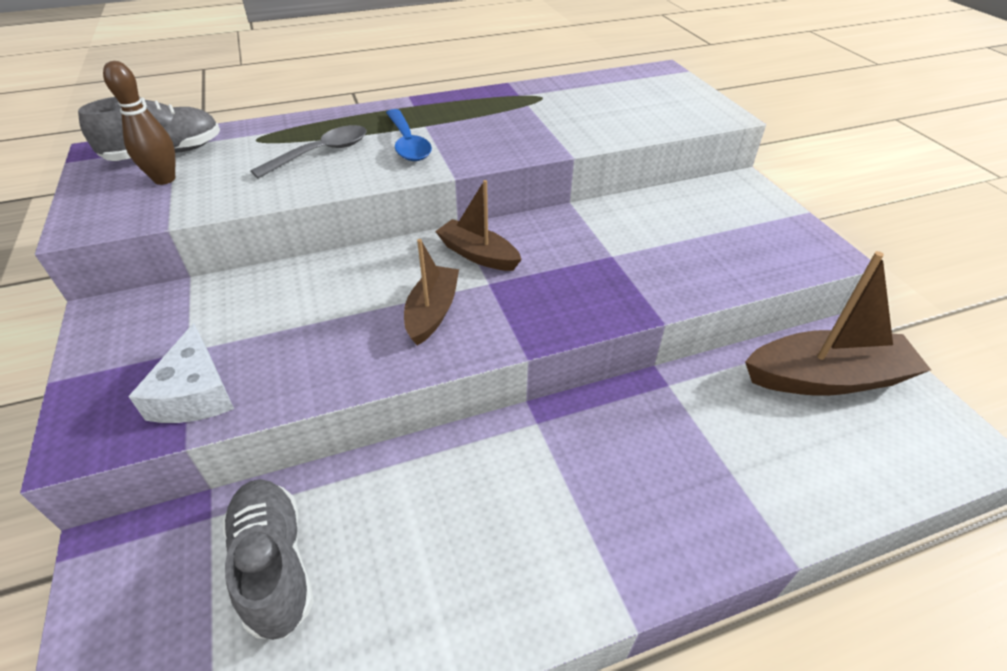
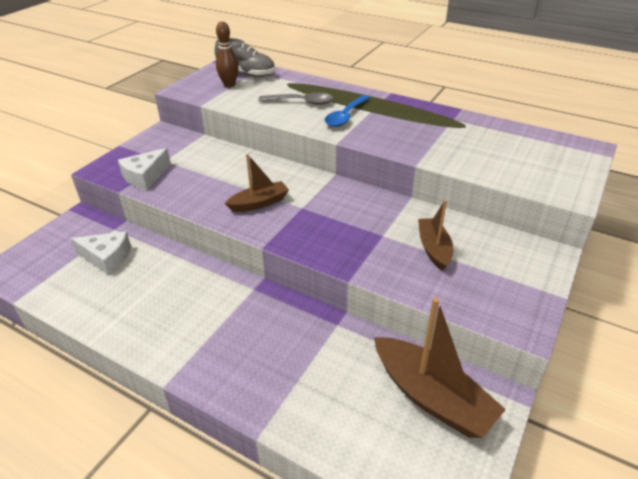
camera: 50 degrees right, 5 degrees down
(274, 564) = (107, 258): grey shoe -> white cheese
(478, 255) = (319, 193): brown boat -> brown boat (433, 249)

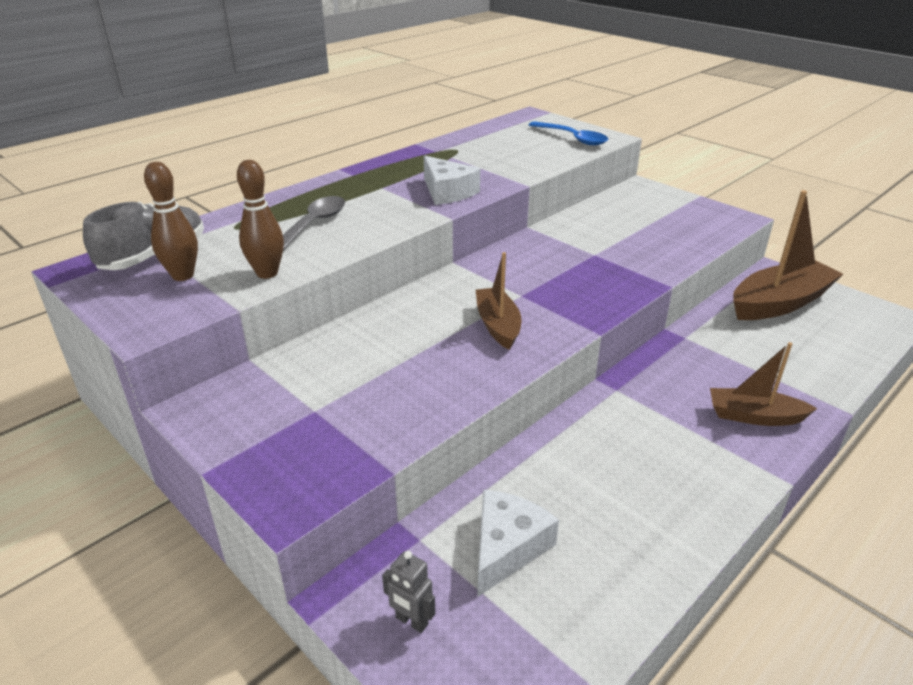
camera: 75 degrees left, 5 degrees down
(65, 236) = (411, 621): none -> grey robot
(145, 176) = (358, 436): white cheese -> white cheese (447, 192)
(238, 103) = (267, 273): none -> brown bowling pin
(345, 116) = (383, 203): blue spoon -> blue spoon (572, 138)
(433, 249) = (624, 233): brown boat -> brown boat (754, 416)

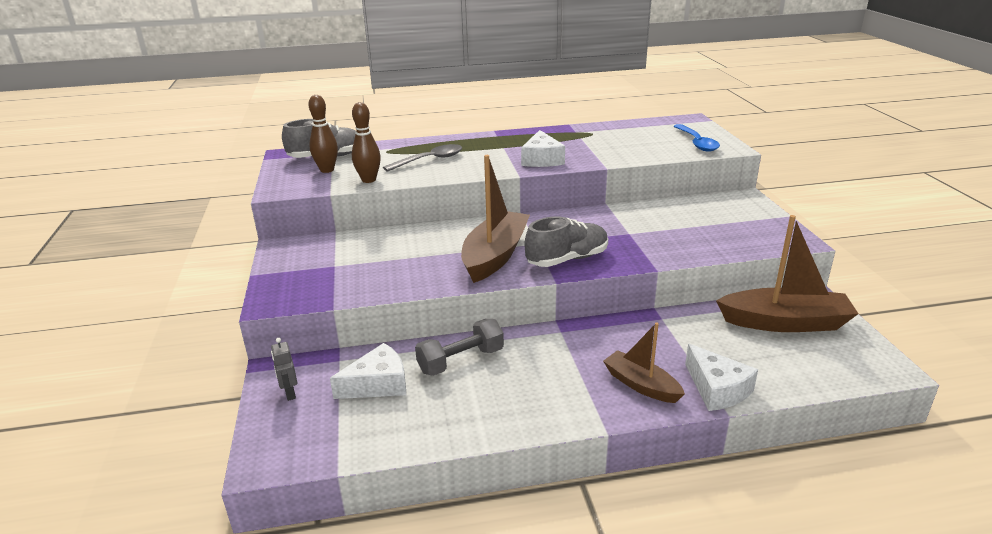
camera: 35 degrees right, 5 degrees down
(498, 325) = (495, 256): brown boat -> brown boat, size x1.67
(562, 470) = (461, 361): none -> grey dumbbell
(576, 303) = (567, 259): none -> grey shoe
(813, 391) = (717, 389): none -> white cheese

